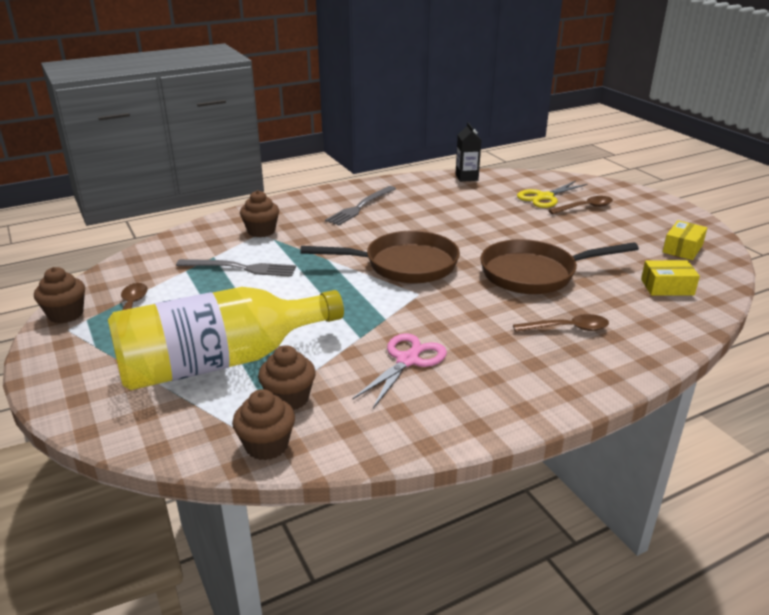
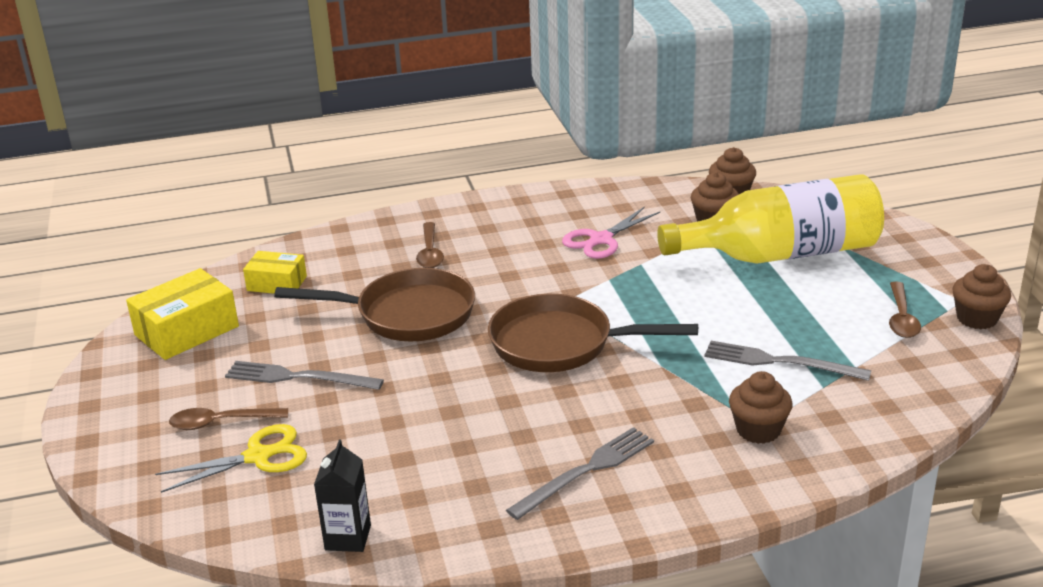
camera: 165 degrees left, 0 degrees up
(567, 231) = (298, 377): none -> grey fork
(567, 328) = (430, 252): brown spoon -> brown spoon turned 105 degrees counterclockwise
(682, 248) = (186, 331): yellow box -> yellow box, size x1.60

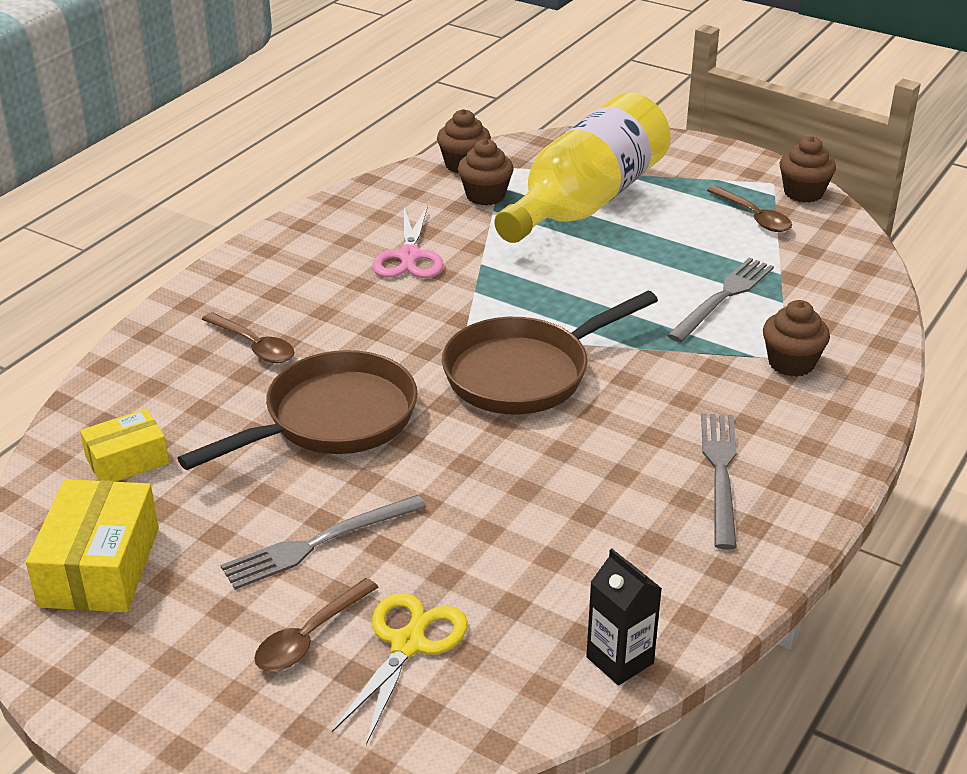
camera: 45 degrees left, 5 degrees up
(780, 362) = (723, 297): grey fork -> grey fork turned 150 degrees clockwise

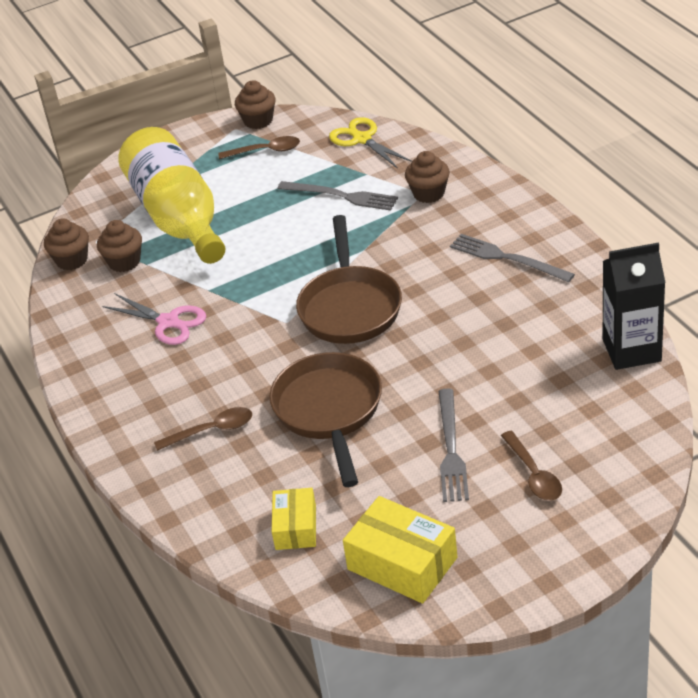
camera: 55 degrees left, 5 degrees up
(408, 644) = (567, 433): yellow scissors -> yellow scissors (362, 139)
(620, 660) = (631, 350): black carton -> black carton, size x1.59
(723, 297) = (341, 196): grey fork -> grey fork turned 135 degrees clockwise

